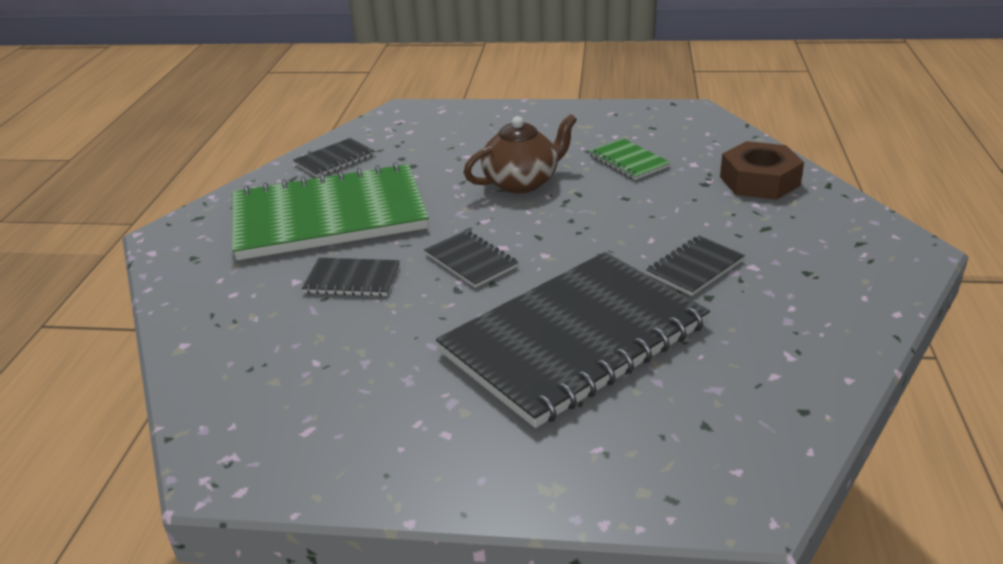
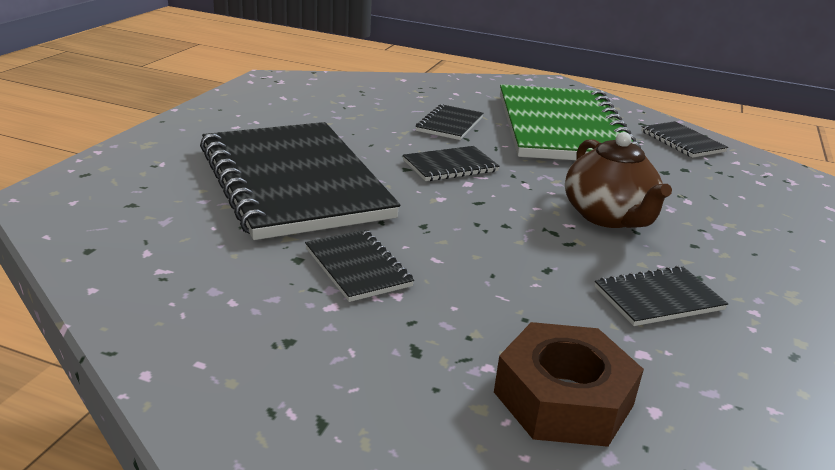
camera: 100 degrees right, 5 degrees down
(628, 161) = (658, 299): green notebook -> black notebook

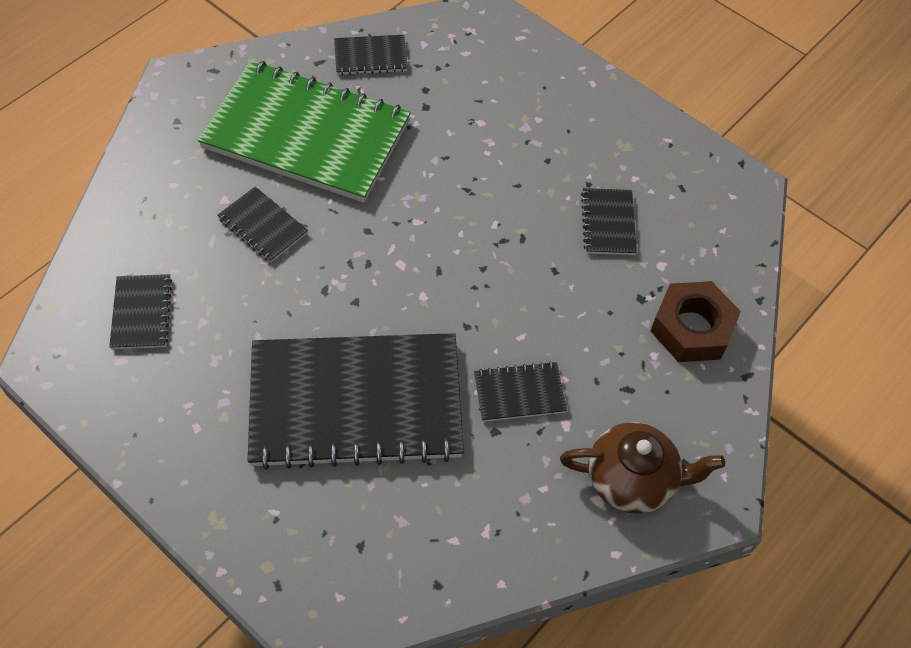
camera: 70 degrees left, 30 degrees up
(450, 166) = (362, 264): black notebook -> black notebook (141, 313)
(608, 216) = (491, 191): brown teapot -> brown teapot (632, 479)

